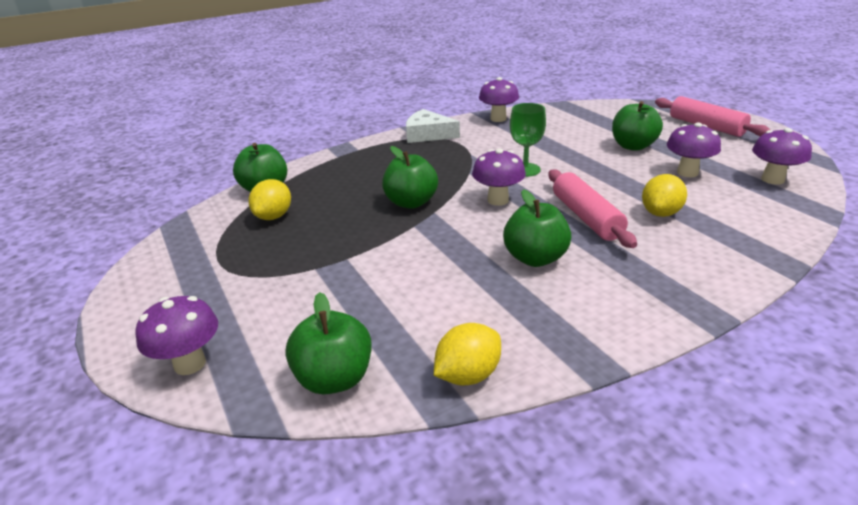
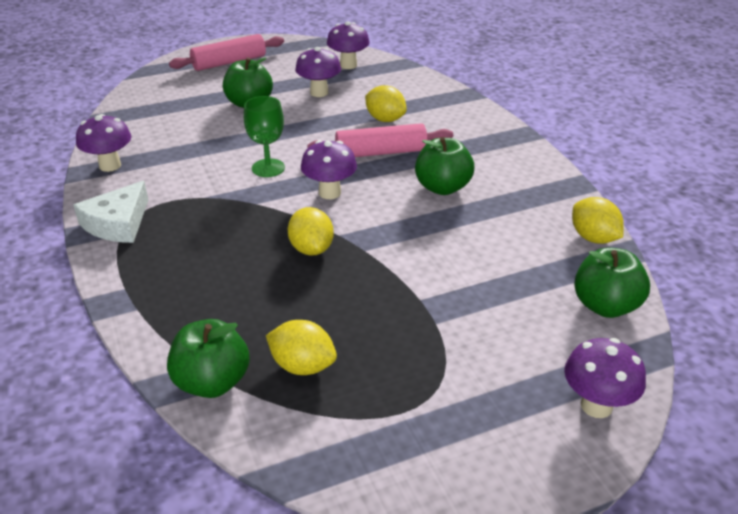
camera: 85 degrees left, 5 degrees up
(411, 202) = (311, 249): green apple -> yellow lemon

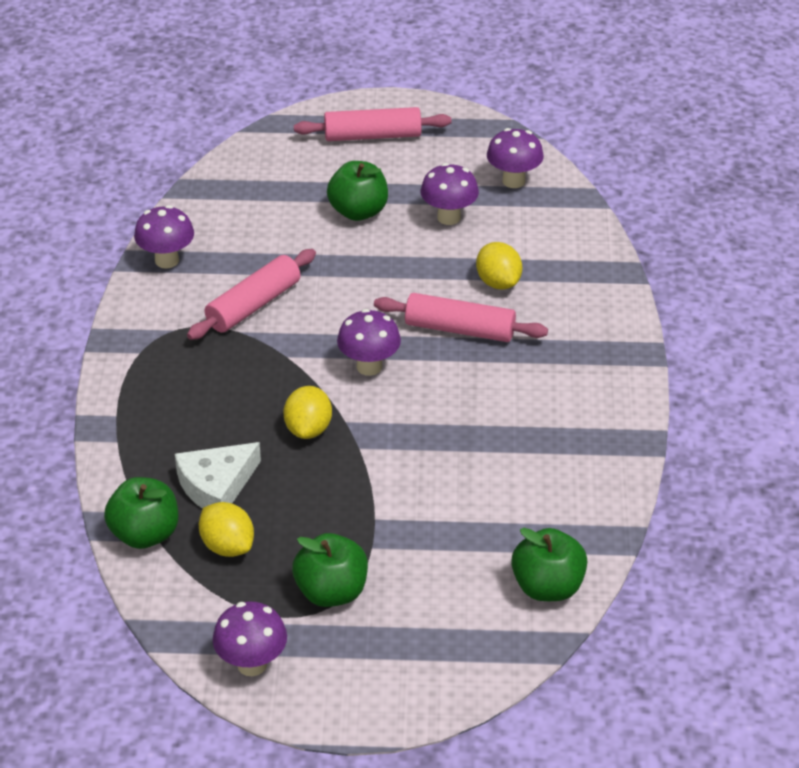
camera: 25 degrees right, 5 degrees up
(118, 223) = (142, 338): white cheese -> white cheese (216, 485)
(204, 177) = (253, 305): none -> pink rolling pin
(268, 168) = (325, 313): green goblet -> none
(442, 187) = (493, 398): green apple -> green apple (331, 592)
(593, 238) = (603, 511): yellow lemon -> none
(596, 406) = (454, 672): purple mushroom -> purple mushroom (252, 664)

